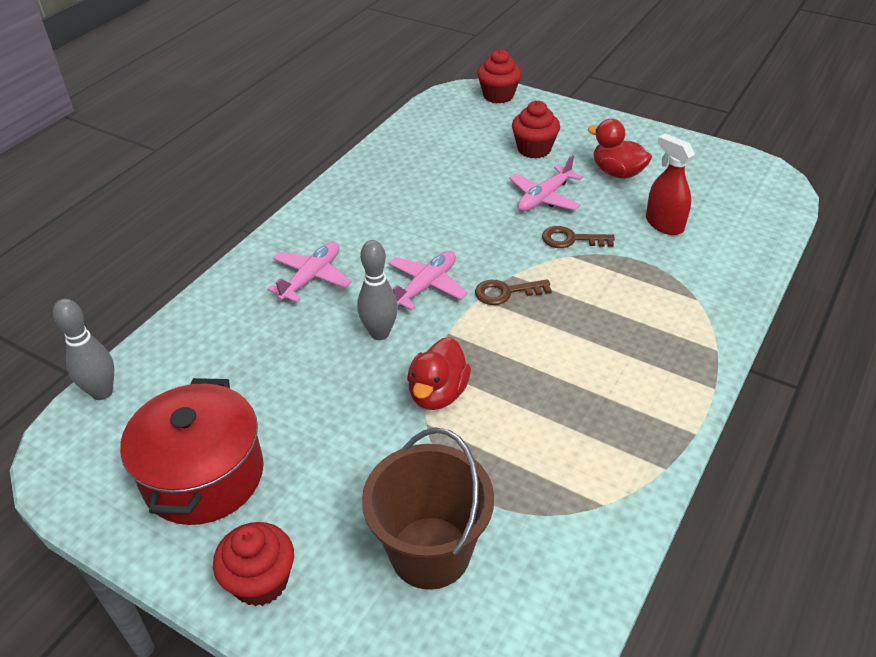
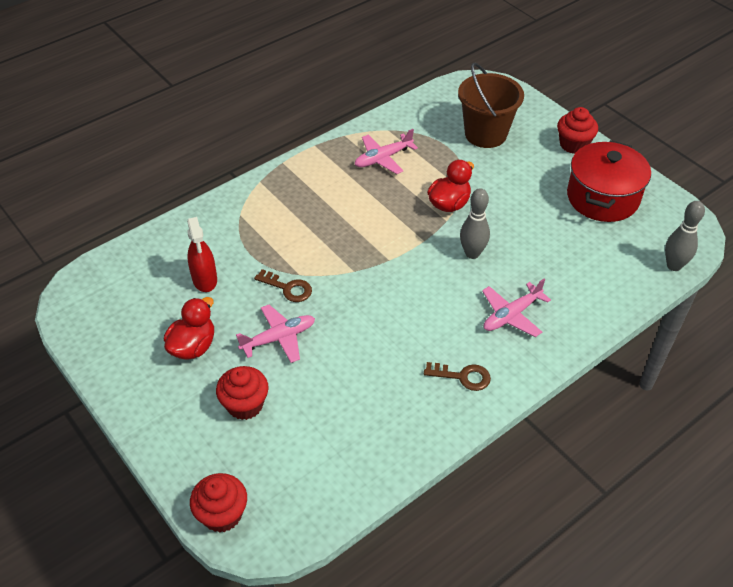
camera: 160 degrees left, 5 degrees up
(426, 286) = (423, 281): pink plane -> pink plane (383, 158)
(506, 292) = (367, 258): brown key -> brown key (462, 377)
(617, 172) = (193, 346): red duck -> red duck turned 120 degrees counterclockwise

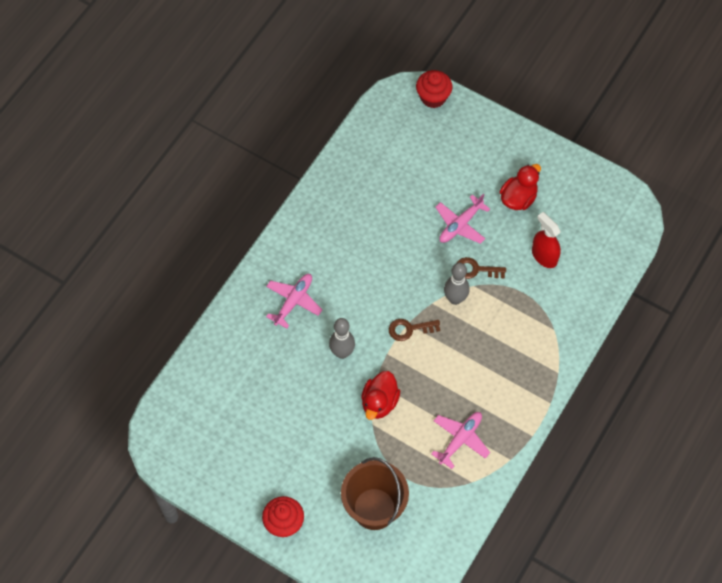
camera: 160 degrees right, 15 degrees up
(193, 346) = (518, 198): red duck -> red duck turned 150 degrees counterclockwise
(245, 405) = (457, 168): red cupcake -> none
(462, 377) = (315, 237): brown key -> brown key (409, 329)
(602, 198) = (243, 457): red pot -> none
(674, 265) = (171, 396): grey bowling pin -> grey bowling pin (455, 299)

